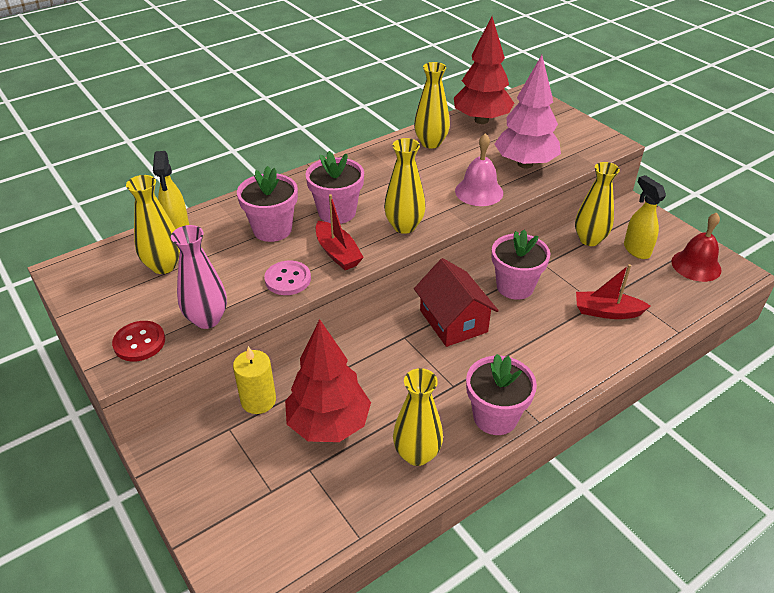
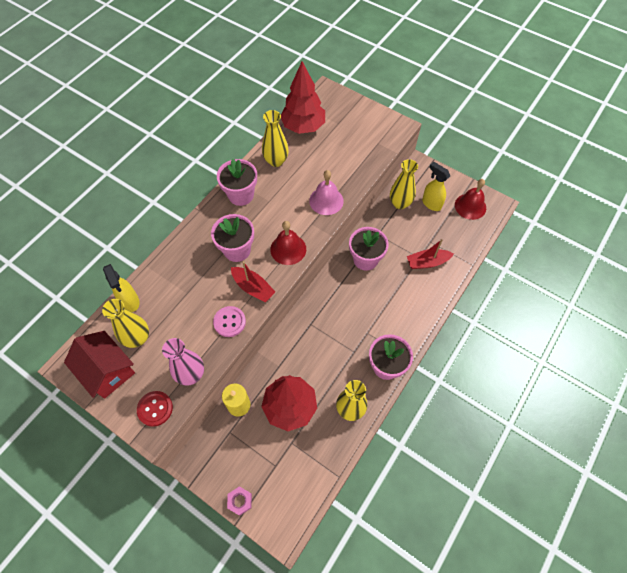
camera: 20 degrees left, 20 degrees up
(197, 519) = (240, 501): none -> pink nut
(272, 229) = (199, 280): pink flower pot -> pink flower pot (241, 195)
(404, 226) = (288, 249): yellow vase -> red bell
(453, 321) = (336, 301): red house -> red house (107, 370)
(525, 164) = (348, 164): pink tree -> none

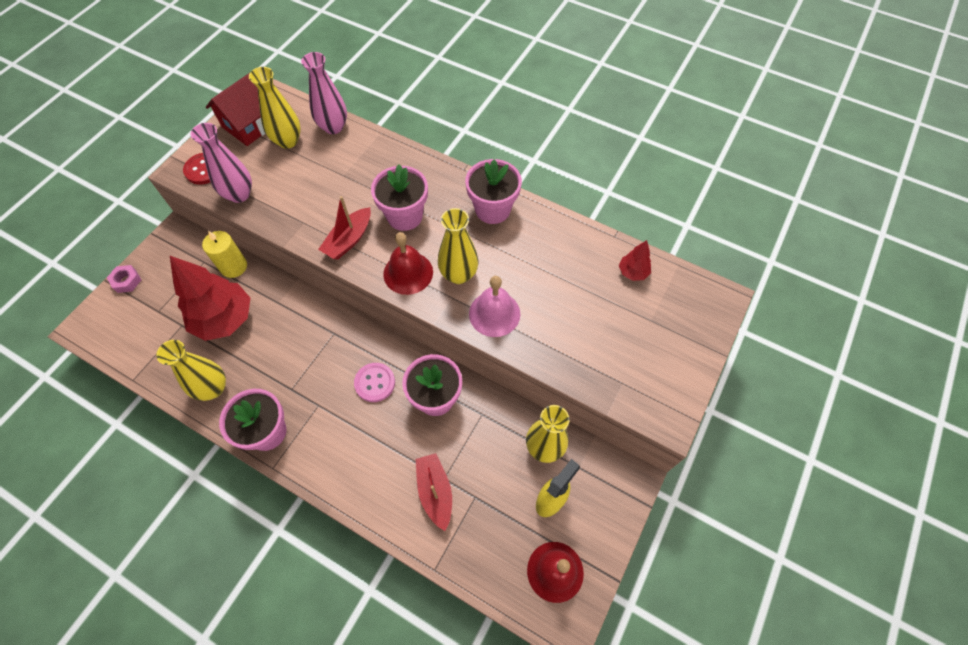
camera: 85 degrees right, 0 degrees up
(130, 301) = (333, 127): yellow spray bottle -> pink vase
(229, 322) = (302, 221): pink button -> pink button (375, 383)
(276, 161) = (558, 243): yellow vase -> yellow vase (458, 274)
(303, 127) = (632, 272): red tree -> red tree, size x0.46

